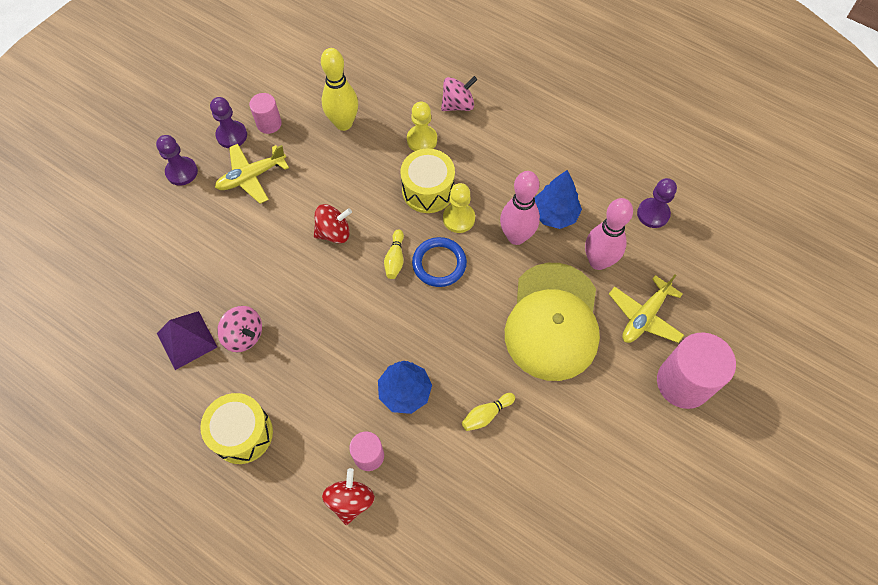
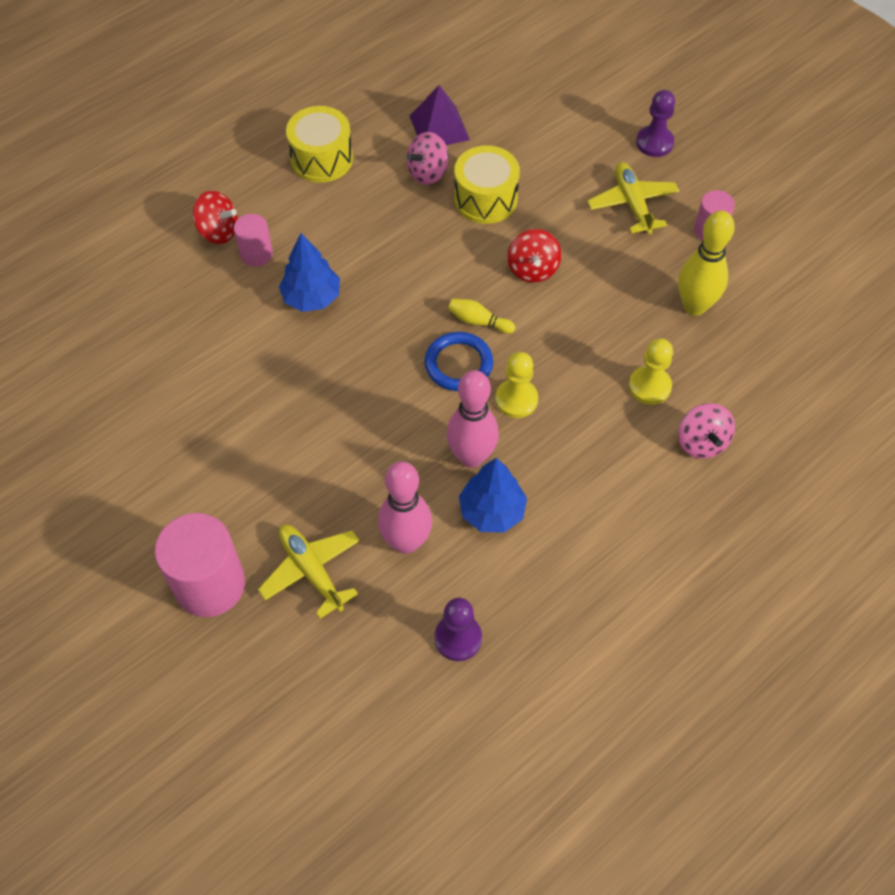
camera: 105 degrees right, 5 degrees down
(232, 135) = (698, 193): purple pawn -> none
(428, 190) = (568, 376): yellow drum -> yellow drum (485, 199)
(486, 414) = (256, 366): yellow bowling pin -> none
(553, 321) = (342, 464): yellow cap -> none

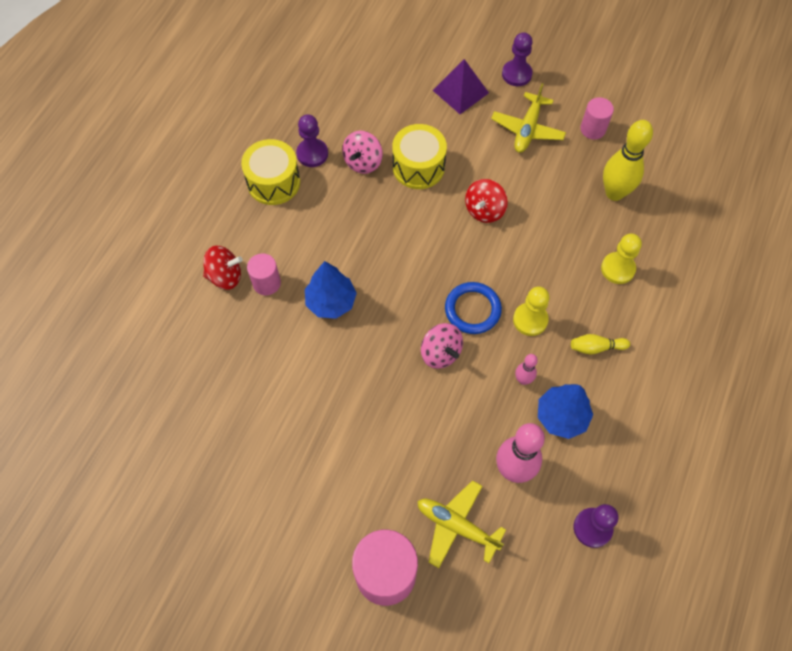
camera: 25 degrees left, 5 degrees up
(379, 145) = (312, 154): none -> purple pawn
(439, 127) = (351, 121): purple pyramid -> purple pyramid (460, 91)
(471, 457) = (523, 380): pink bowling pin -> pink bowling pin, size x0.50
(479, 321) = (468, 269): yellow bowling pin -> yellow bowling pin (596, 347)
(532, 269) = (484, 210): red spinning top -> red spinning top turned 60 degrees clockwise
(632, 204) = (527, 129): yellow plane -> yellow plane turned 120 degrees counterclockwise
(701, 442) = (676, 297): pink spinning top -> pink spinning top (440, 353)

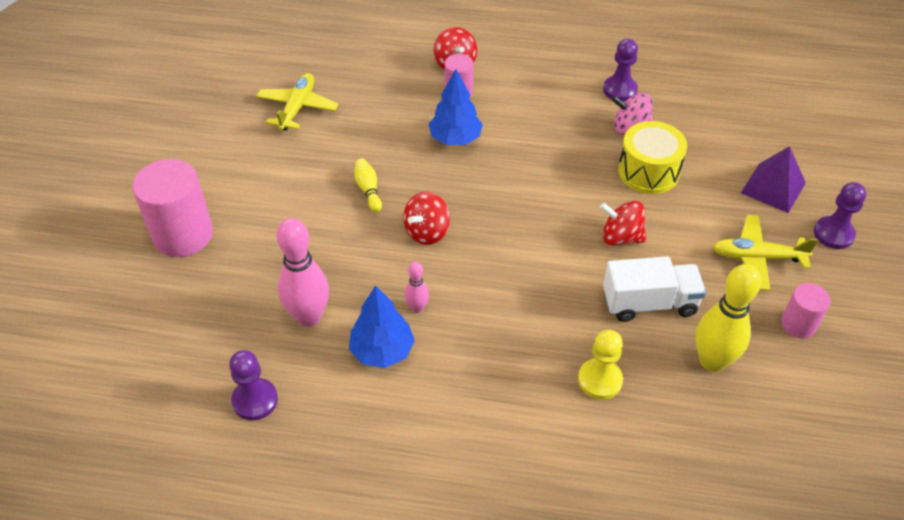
camera: 75 degrees right, 15 degrees down
(273, 182) = (572, 71): yellow drum -> none
(440, 353) = (427, 232): pink spinning top -> red spinning top
(457, 526) = (238, 280): yellow plane -> yellow plane (297, 108)
(472, 309) = (488, 249): blue ring -> none
(530, 320) = (494, 302): yellow pawn -> none
(554, 213) = (649, 303): none -> white truck
(596, 347) = (481, 372): yellow bowling pin -> yellow bowling pin (368, 190)

